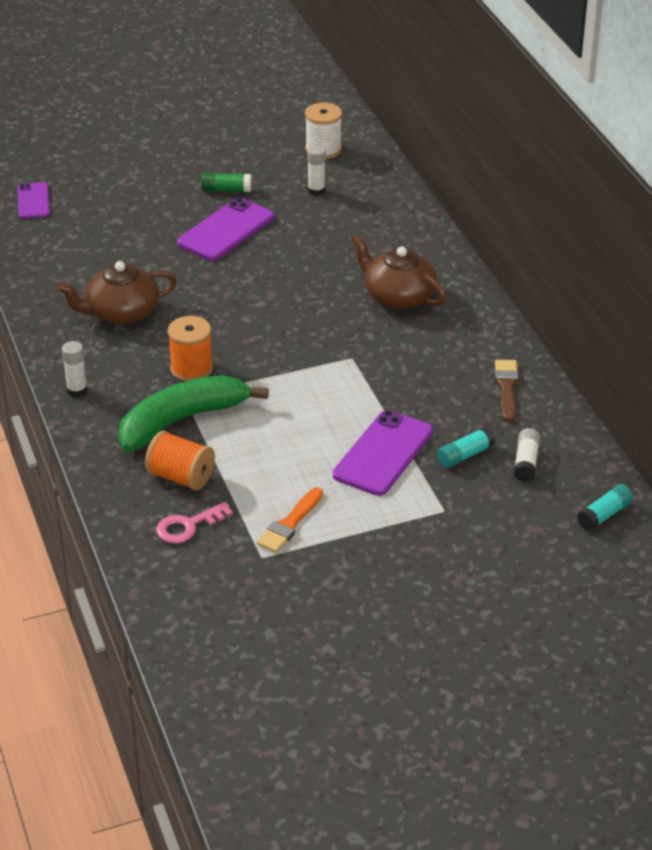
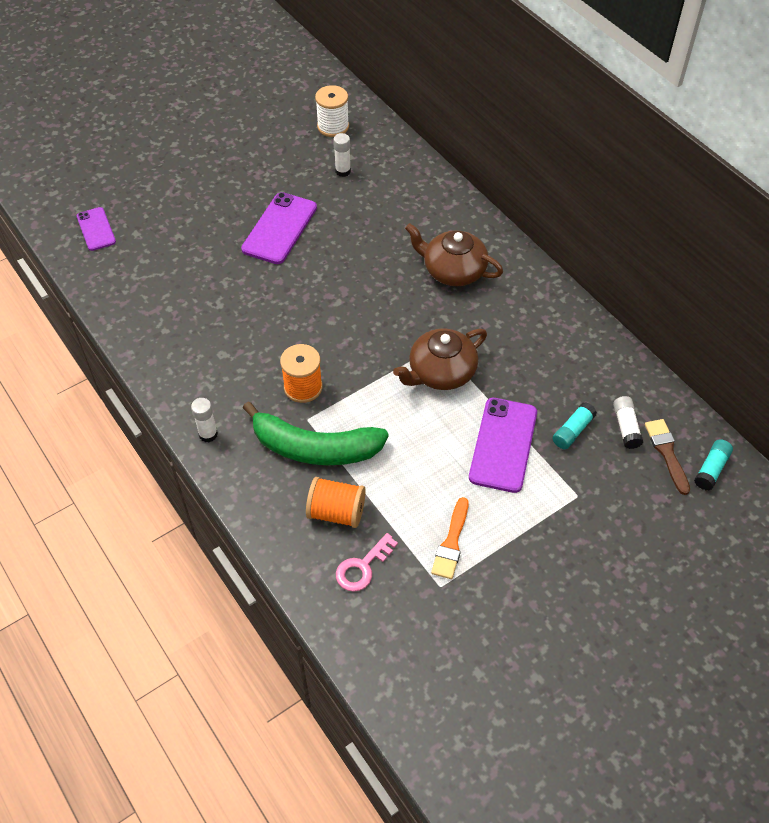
camera: 15 degrees left, 15 degrees up
(121, 312) = (218, 337): brown teapot -> brown teapot (440, 372)
(182, 420) = (315, 448): green banana -> green banana turned 120 degrees counterclockwise
(226, 190) = (264, 184): green glue stick -> none
(506, 388) = (580, 350): brown brush -> brown brush (666, 453)

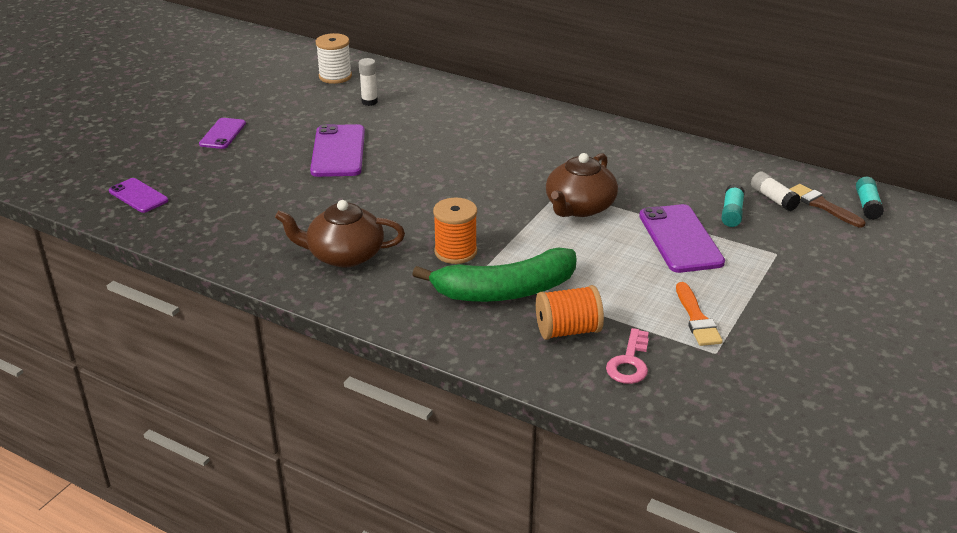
camera: 25 degrees left, 20 degrees down
(199, 174) = (223, 134): none -> purple phone
(208, 434) = (385, 312): white glue stick -> none
(453, 270) = (530, 140): brown teapot -> brown teapot (344, 255)

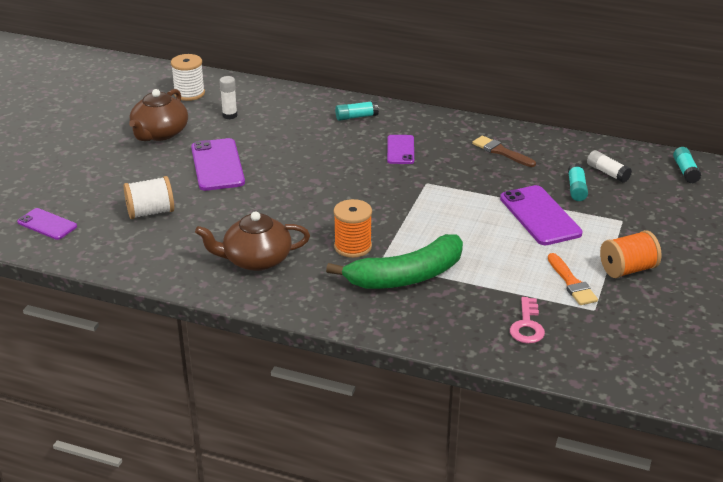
camera: 10 degrees left, 0 degrees up
(223, 134) = (104, 158): purple phone -> purple phone (400, 150)
(250, 193) = (151, 212): none -> white spool
(505, 114) = (356, 117): none -> turquoise glue stick
(567, 330) = (469, 305): orange spool -> orange spool (627, 269)
(579, 207) = (447, 196): brown teapot -> brown teapot (159, 133)
(822, 205) = (649, 175): brown brush -> brown brush (501, 152)

